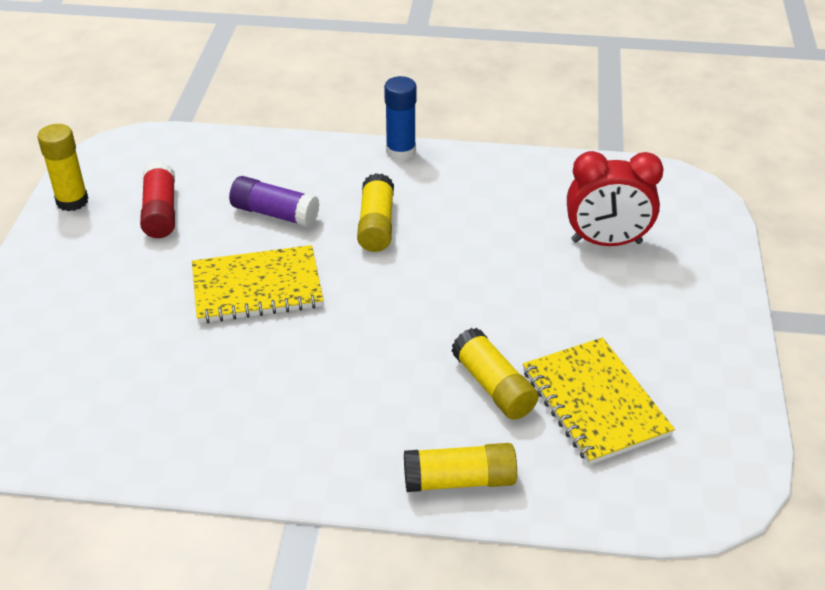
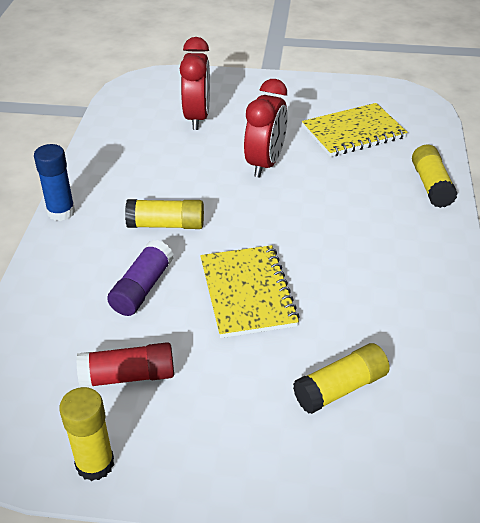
camera: 90 degrees left, 0 degrees up
(493, 386) = (346, 170): yellow glue stick -> yellow glue stick (340, 388)
(503, 305) = (265, 163): none -> red clock

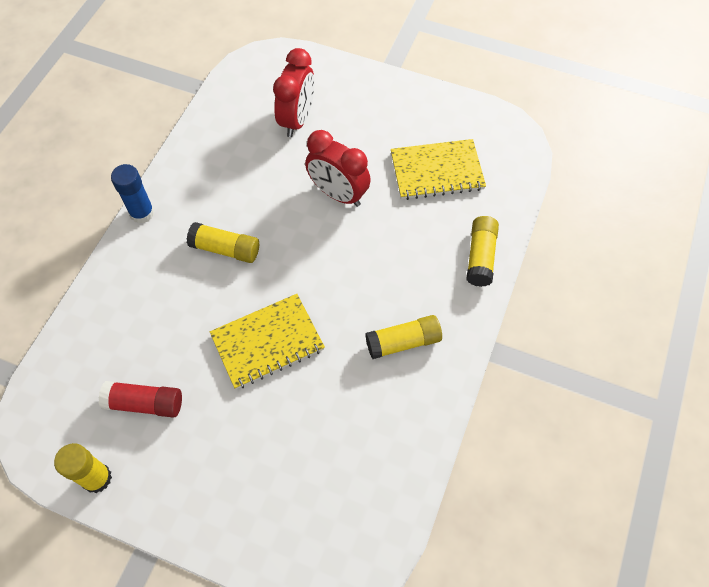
camera: 15 degrees right, 20 degrees up
(142, 288) = (183, 316): purple glue stick -> none
(247, 293) = (267, 342): yellow notebook -> yellow notebook turned 60 degrees clockwise
(265, 163) = (338, 194): red clock -> red clock turned 90 degrees clockwise
(340, 388) = (305, 459): yellow glue stick -> yellow glue stick (403, 342)

